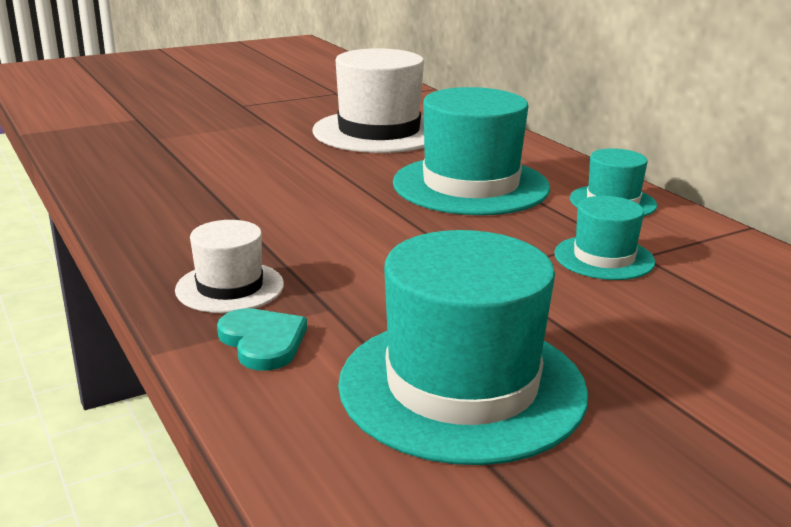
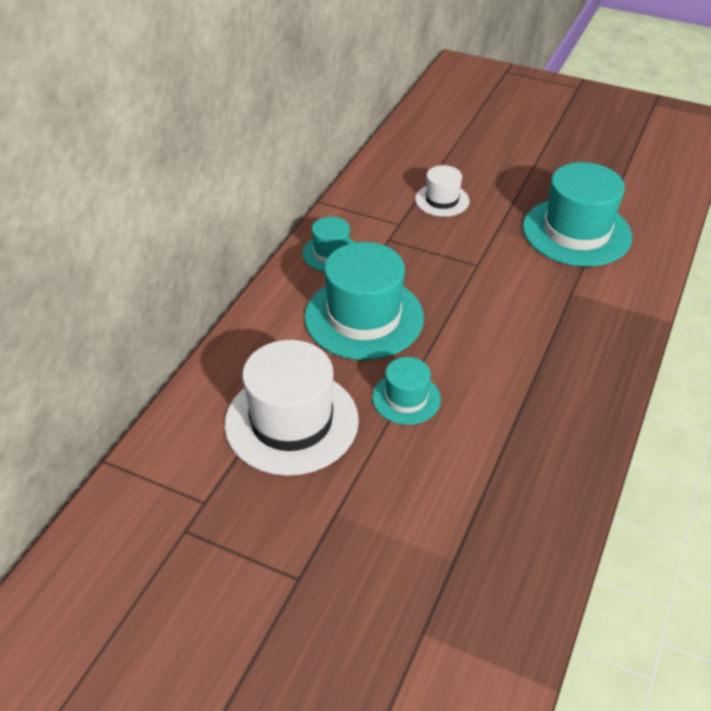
camera: 125 degrees left, 20 degrees up
(230, 287) = (599, 335): white hat -> white hat (442, 200)
(262, 342) = (621, 296): turquoise heart -> none
(604, 258) = (416, 234): turquoise hat -> turquoise hat (406, 398)

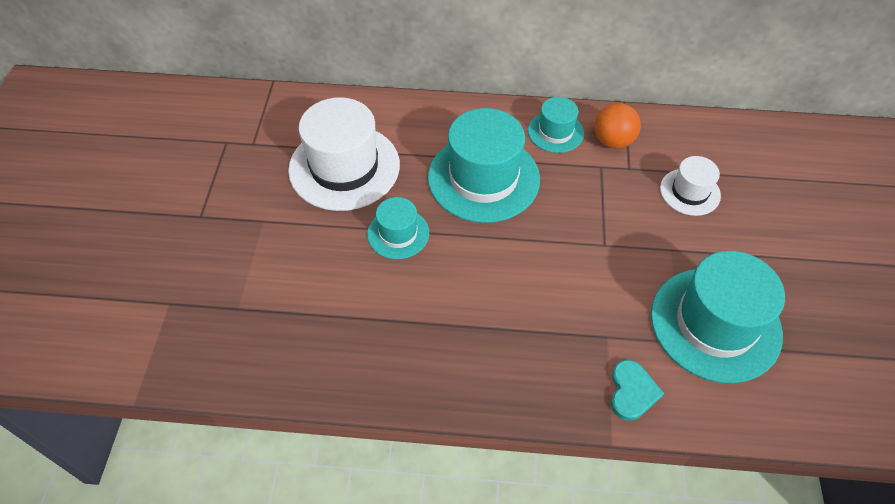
camera: 70 degrees right, 10 degrees up
(362, 223) = (613, 141): none -> orange ball
(626, 295) = (632, 391): none -> turquoise heart

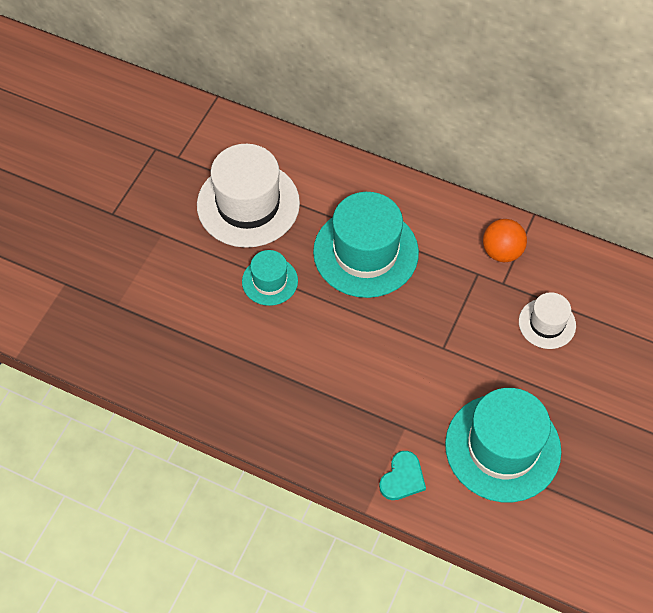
camera: 20 degrees right, 5 degrees up
(555, 132) = (452, 226): turquoise hat -> none

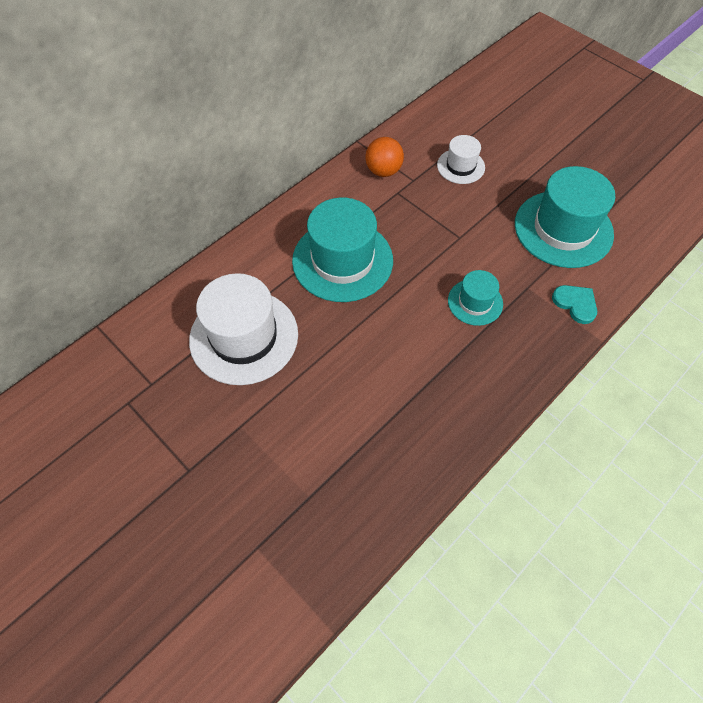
camera: 70 degrees left, 0 degrees up
(270, 281) = (340, 344): turquoise hat -> turquoise hat (475, 302)

